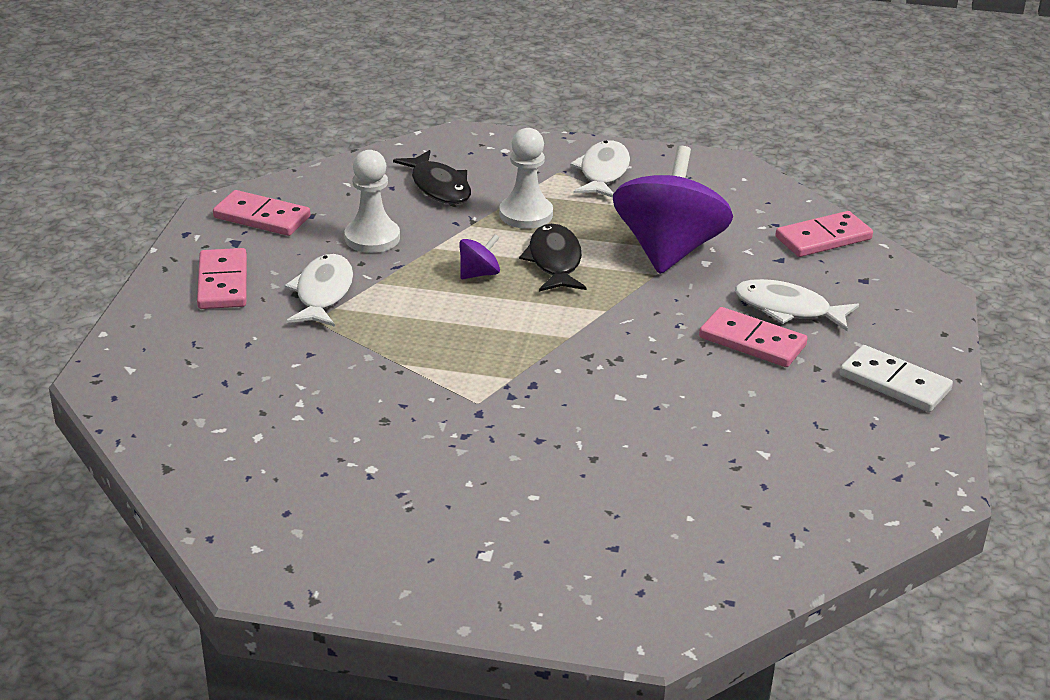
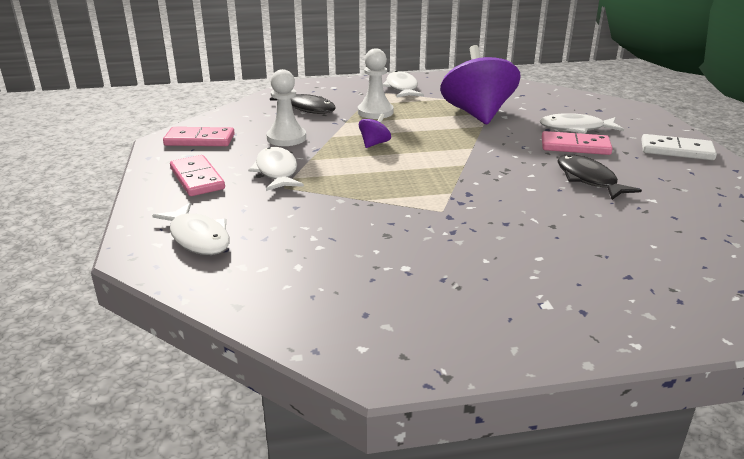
camera: 20 degrees left, 5 degrees down
(175, 371) = (198, 238): none -> white fish
(554, 261) = (416, 130): black fish -> black fish (588, 179)
(823, 238) = (555, 96): pink domino -> none

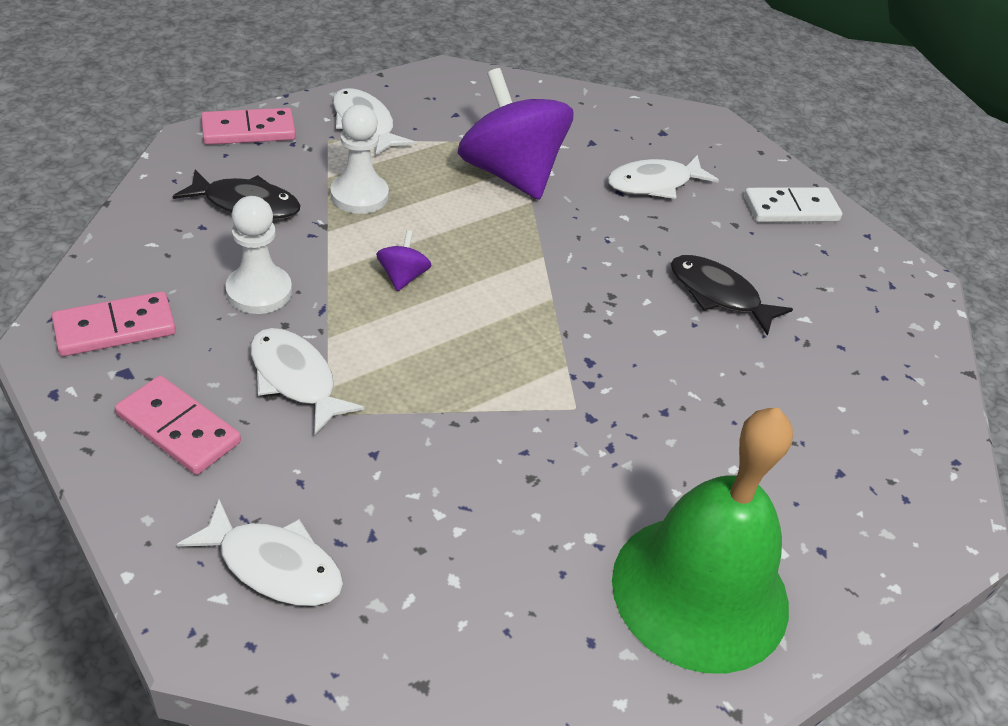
camera: 30 degrees left, 15 degrees up
(466, 309) = (700, 591): none -> green bell
(575, 146) = (671, 226): pink domino -> pink domino (248, 131)

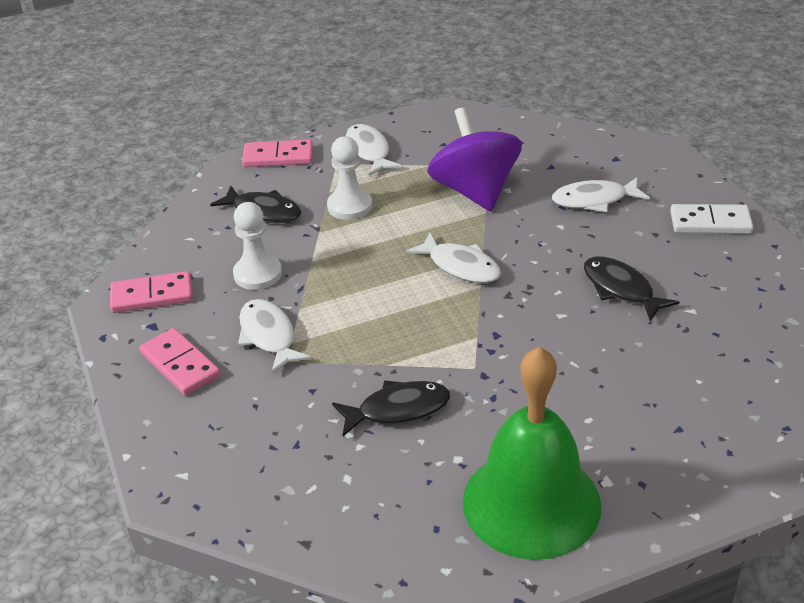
camera: 20 degrees right, 5 degrees down
(273, 565) = (223, 458): white fish -> white fish (460, 266)
(403, 277) = (367, 267): purple spinning top -> none
(495, 474) = (397, 410): none -> black fish

